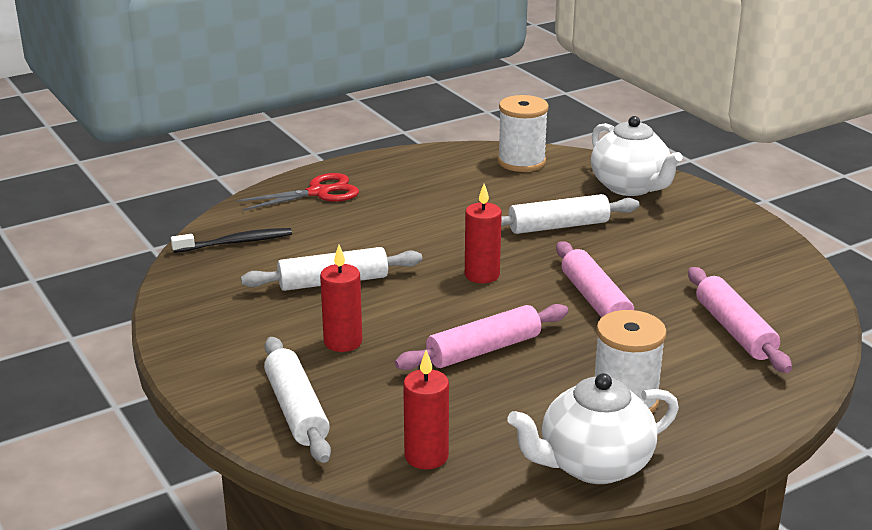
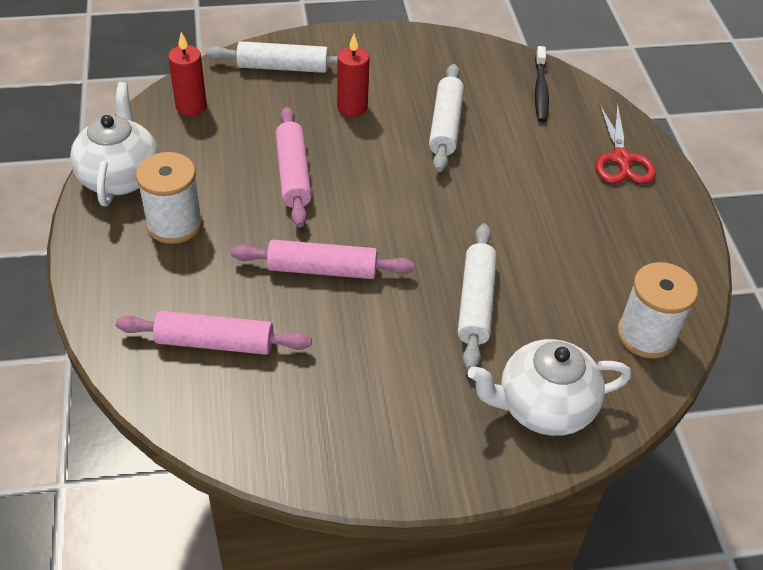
camera: 110 degrees right, 20 degrees up
(482, 275) = (408, 213): red candle -> none

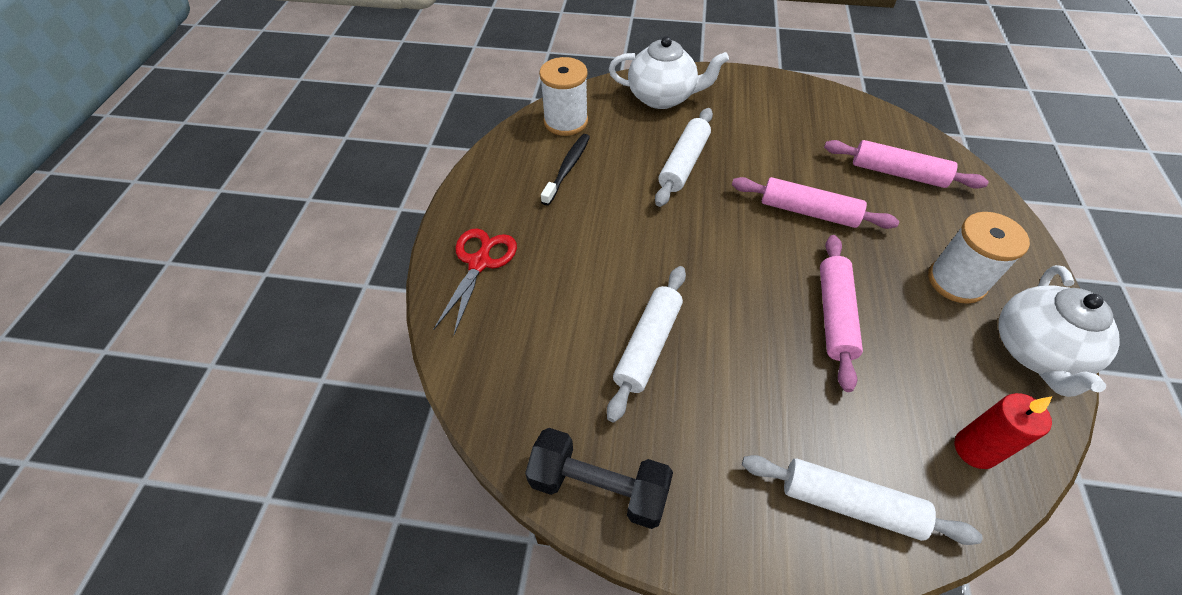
camera: 160 degrees left, 5 degrees up
(352, 107) = (756, 400): red candle -> none
(446, 49) = (599, 487): none -> black dumbbell
(540, 90) = (508, 376): black toothbrush -> black toothbrush (567, 168)

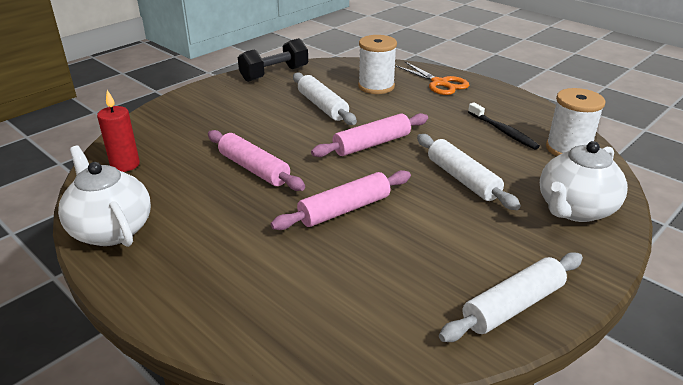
camera: 125 degrees right, 20 degrees down
(479, 263) = (439, 83): red scissors -> orange scissors
(849, 503) = (173, 119): white rolling pin -> white rolling pin (513, 306)
(898, 173) = (324, 293): pink rolling pin -> pink rolling pin (371, 144)
(956, 281) = (196, 237): white spool -> white spool (376, 86)

